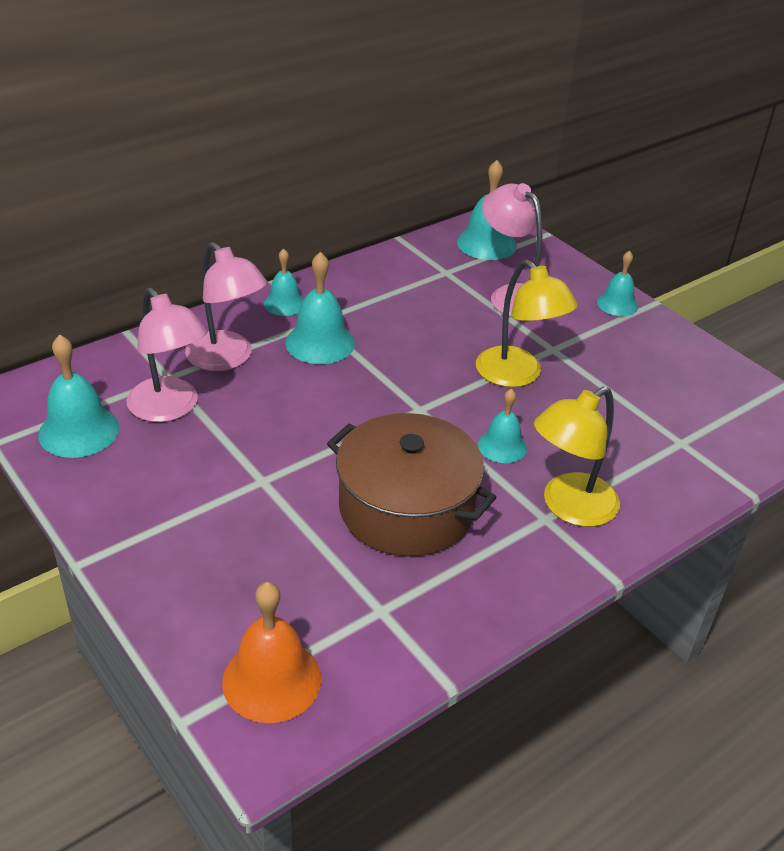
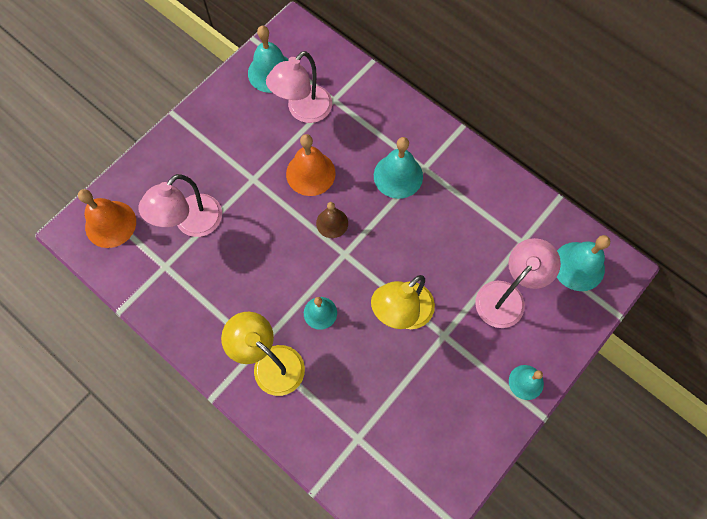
camera: 80 degrees right, 30 degrees up
(227, 359) = (362, 126): pink lamp -> pink lamp (191, 223)
(280, 419) = (310, 173): none -> orange bell
(284, 303) = (437, 142): turquoise bell -> none
(368, 412) = (332, 223): none -> brown bell
(406, 508) = (247, 264): brown pot -> none

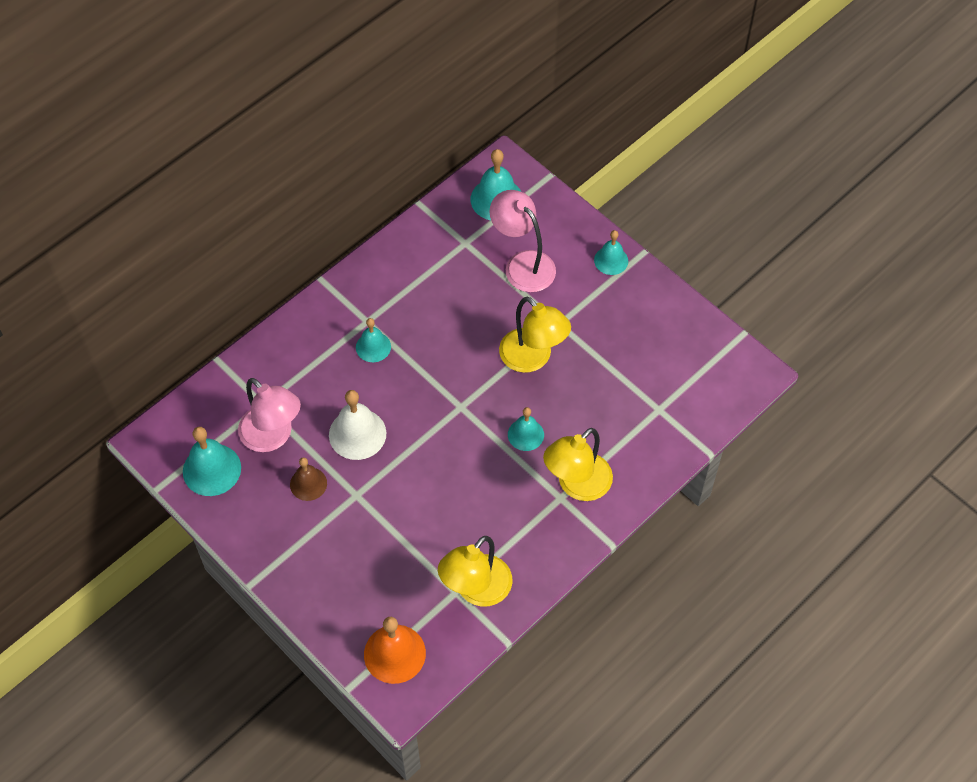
camera: 85 degrees left, 10 degrees down
(166, 282) = (476, 590): none -> yellow lamp
(191, 223) = (405, 562): pink lamp -> none
(310, 173) = (357, 434): orange bell -> white bell
(332, 223) = (422, 416): brown bell -> brown bell (308, 484)
(398, 176) = (373, 347): turquoise bell -> turquoise bell, size x0.63

